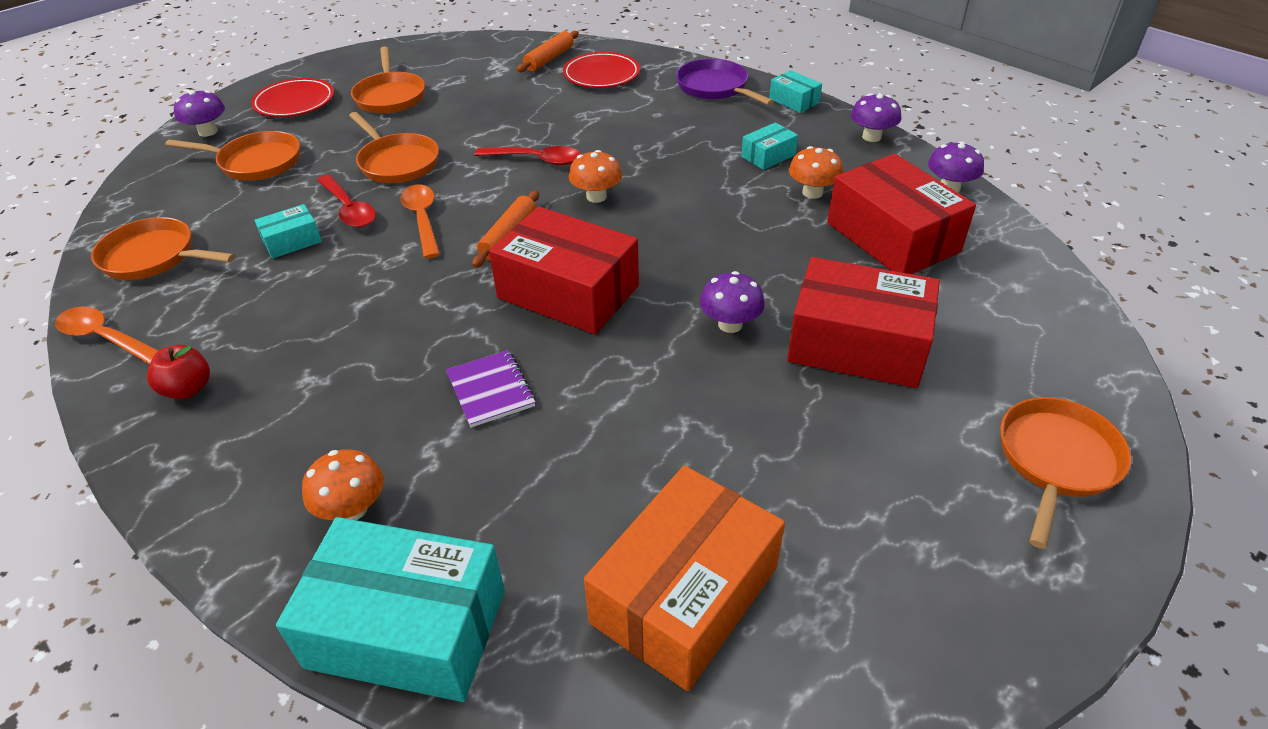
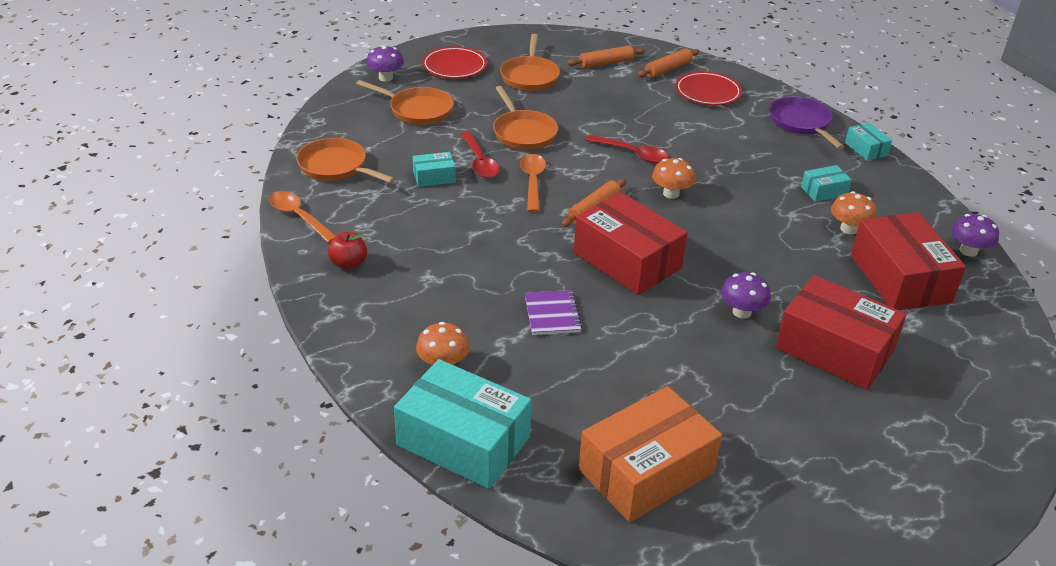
camera: 15 degrees right, 5 degrees down
(476, 65) = (606, 63): none -> orange rolling pin
(871, 137) = (920, 194): purple mushroom -> none
(1056, 461) = (949, 463): orange pan -> none

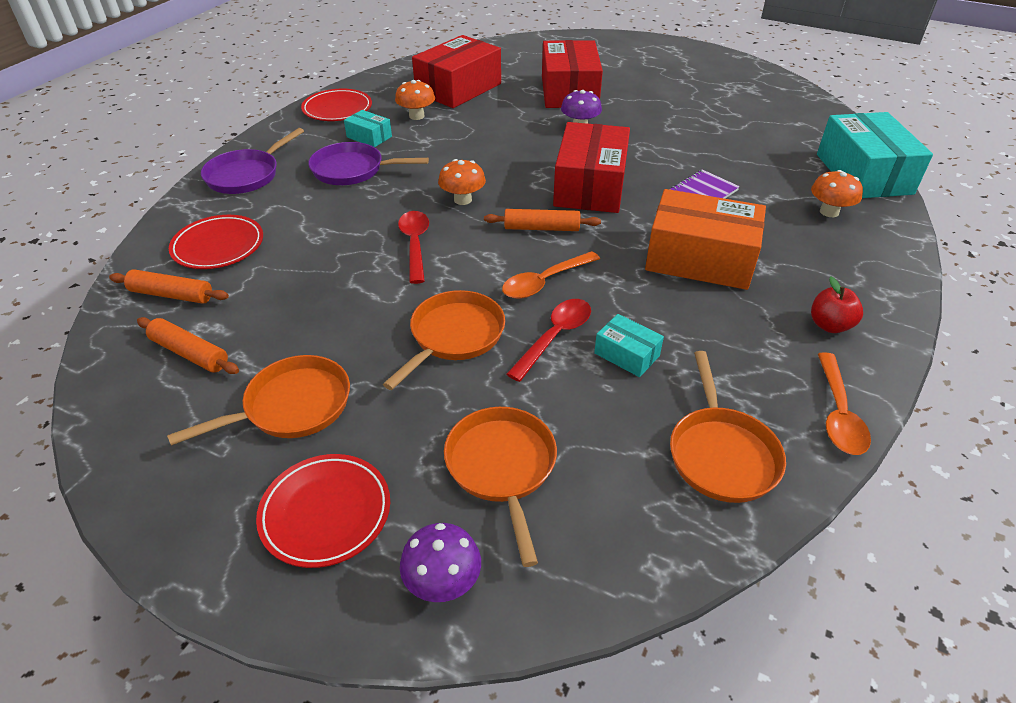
camera: 125 degrees left, 5 degrees up
(646, 471) = (767, 114): orange box -> orange box (700, 259)
(767, 165) = (353, 170): none -> purple pan
(866, 149) = (270, 136): turquoise box -> none
(899, 194) = (337, 109): none -> red plate
(968, 251) = (391, 75): purple mushroom -> none

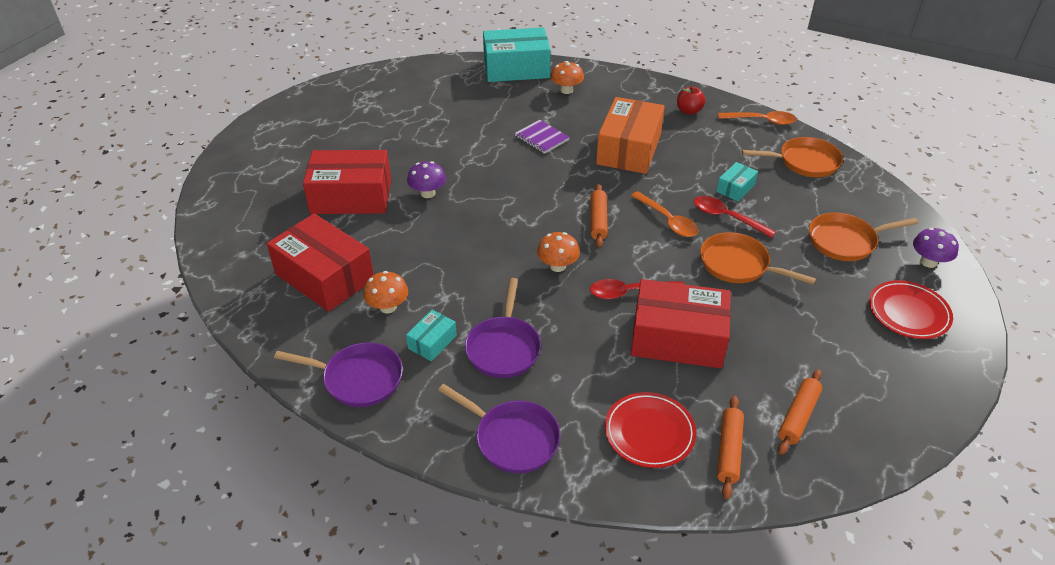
camera: 90 degrees left, 0 degrees up
(291, 406) = (832, 342): orange pan -> none
(337, 109) = (358, 378): red plate -> purple pan
(590, 186) = (533, 192): red box -> red box (677, 338)

